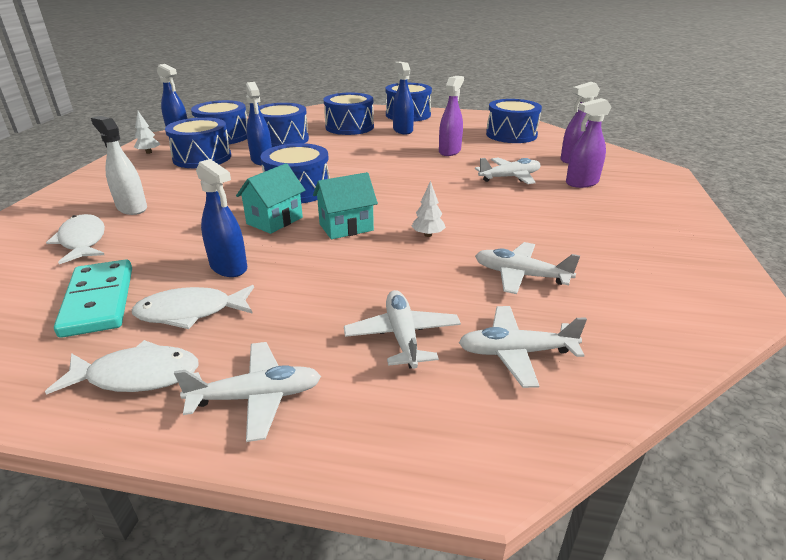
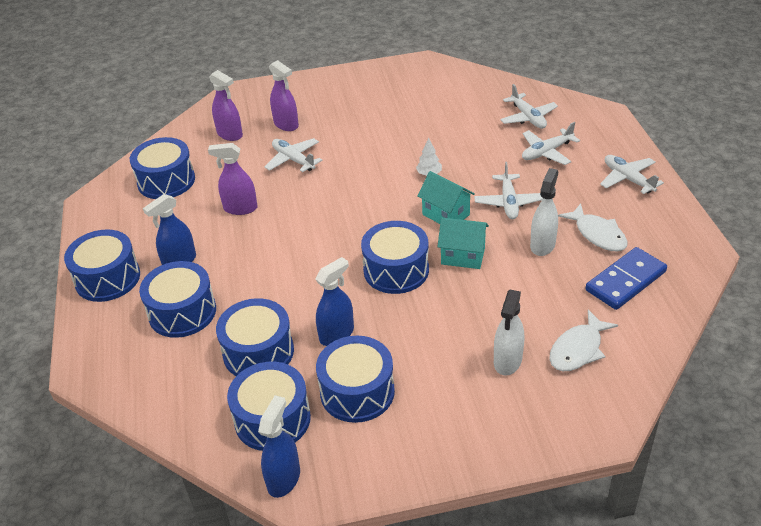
camera: 110 degrees left, 10 degrees up
(99, 301) = (625, 281): turquoise domino -> blue domino
(137, 375) = (655, 223): white fish -> none
(149, 152) = (368, 460): white tree -> none
(229, 267) = (542, 245): blue spray bottle -> white spray bottle
(520, 275) = (454, 128): white plane -> white plane (509, 202)

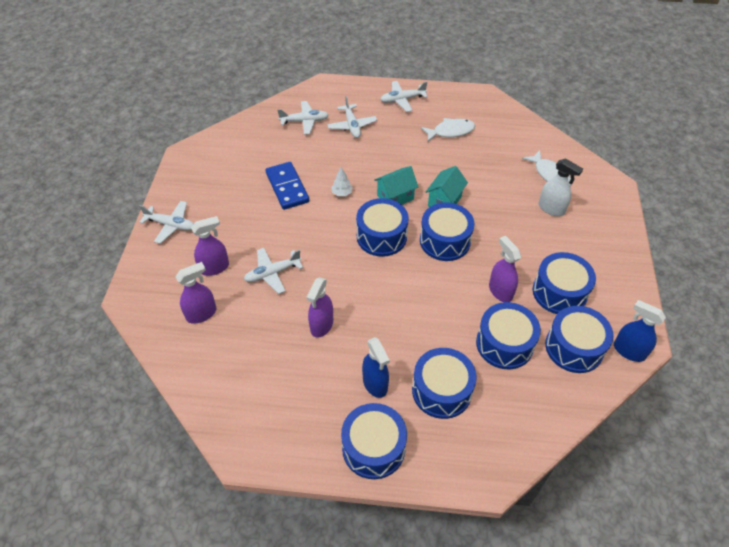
camera: 75 degrees left, 10 degrees up
(166, 181) = (247, 379): blue drum -> blue drum (381, 236)
(337, 334) = (500, 291): blue spray bottle -> purple spray bottle
(509, 202) = (398, 161): white plane -> white plane (171, 225)
(542, 245) = (450, 159): white spray bottle -> none
(625, 281) = (498, 135): blue domino -> blue domino (287, 187)

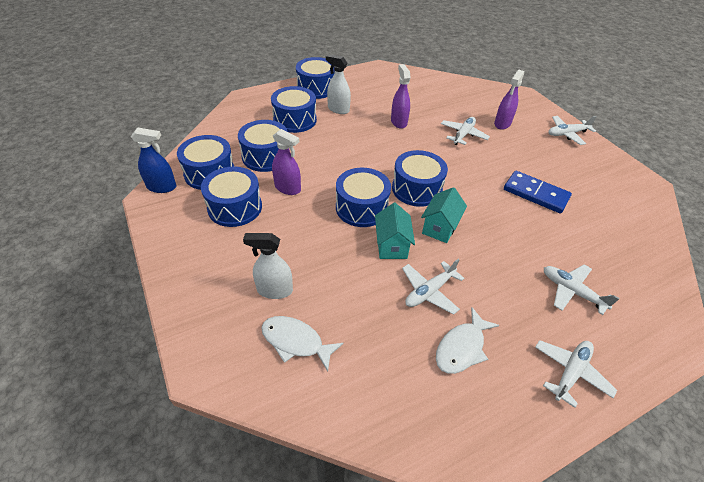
camera: 145 degrees right, 5 degrees down
(201, 314) = (474, 102): purple spray bottle -> none
(304, 121) = (620, 270): white plane -> white plane (429, 291)
(342, 193) = (488, 210): white tree -> none
(375, 384) = (338, 109): blue spray bottle -> white spray bottle

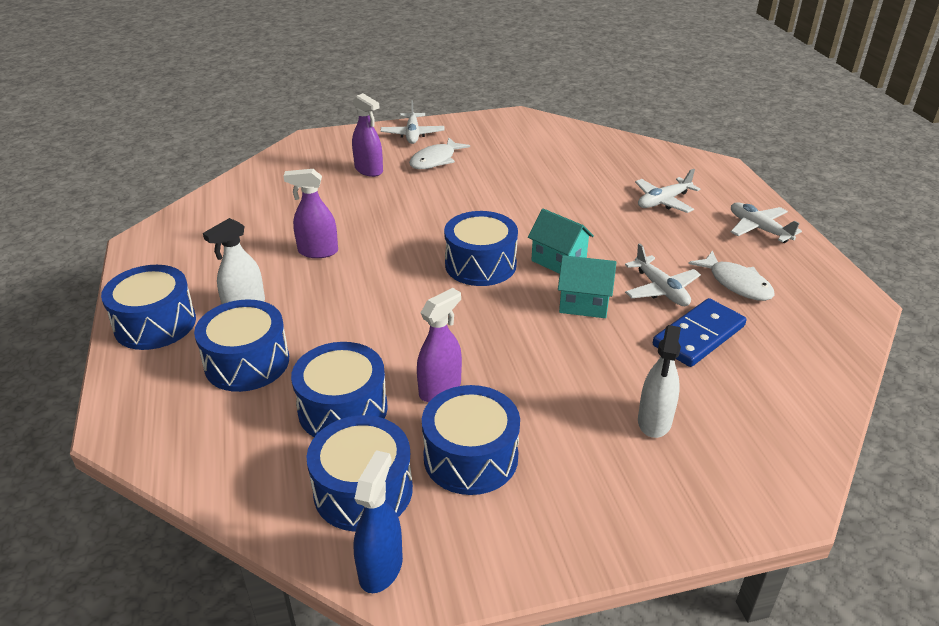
camera: 75 degrees left, 10 degrees down
(296, 342) = (738, 408): white fish -> white fish (435, 160)
(361, 208) = (506, 318): blue drum -> none
(463, 135) = (378, 204): white plane -> none
(535, 194) = (515, 183): blue domino -> blue domino (698, 336)

